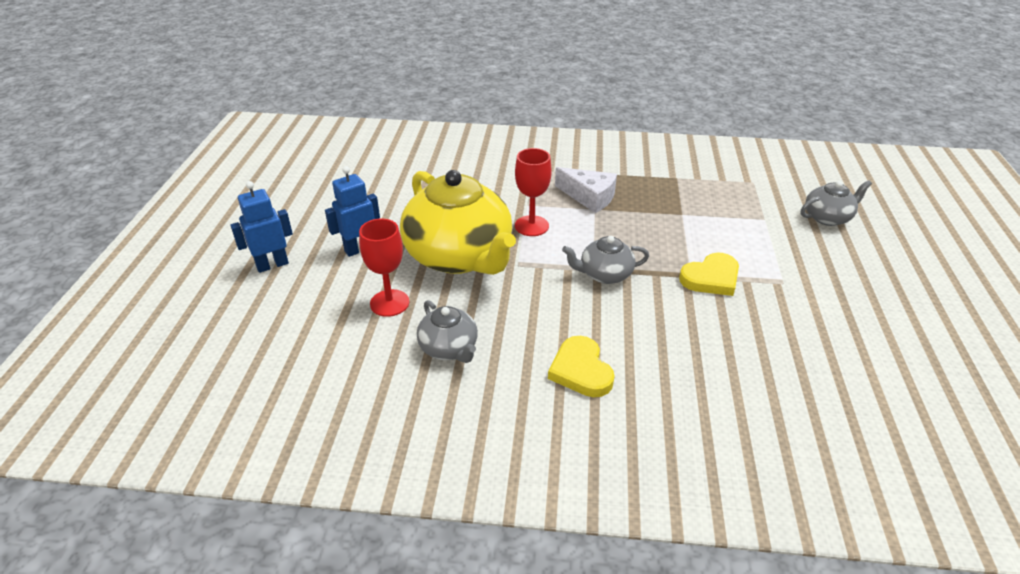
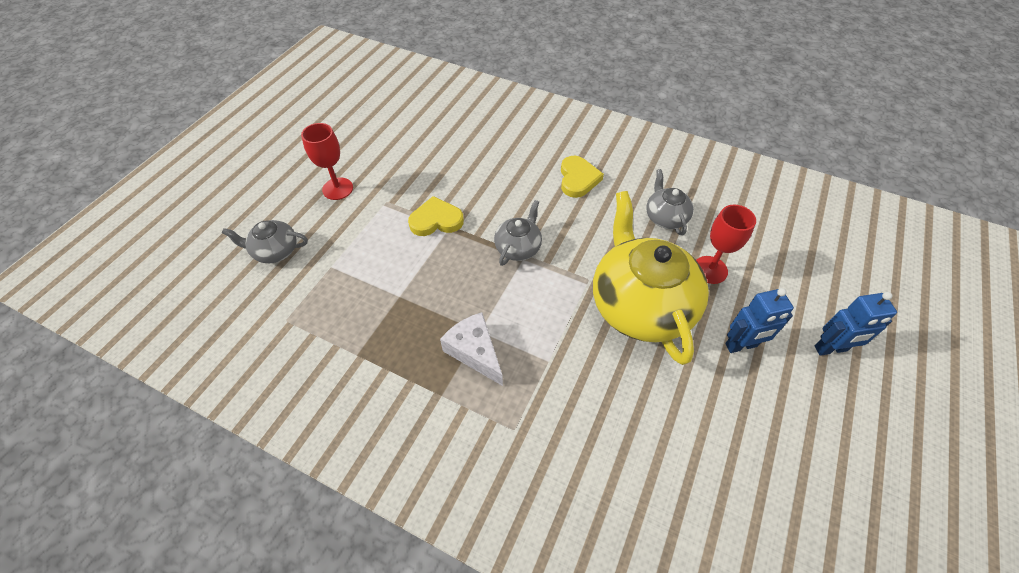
camera: 160 degrees left, 15 degrees up
(531, 226) = (556, 325): red goblet -> red goblet (337, 189)
(604, 274) = (518, 247): grey teapot -> grey teapot turned 75 degrees counterclockwise

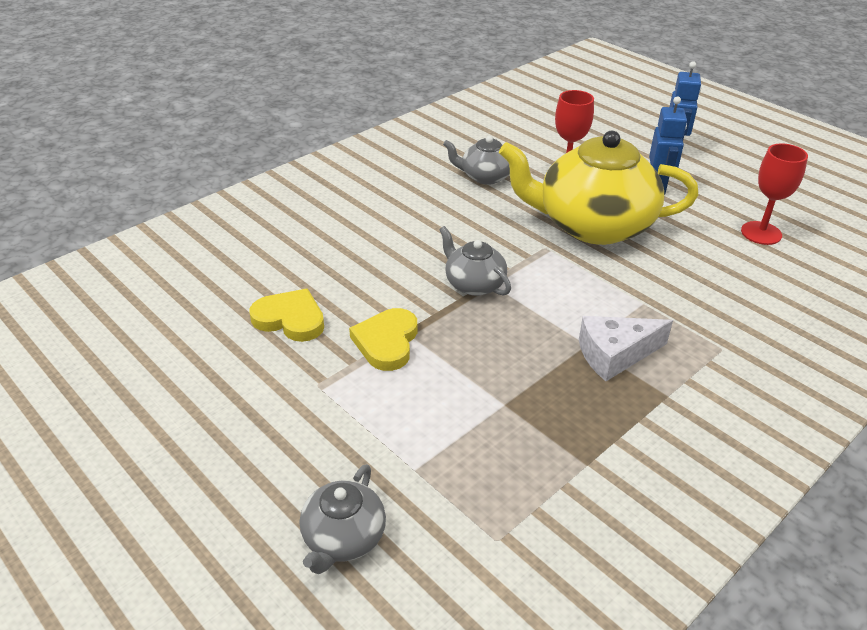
camera: 70 degrees left, 15 degrees down
(337, 189) = (249, 436): red goblet -> red goblet (761, 233)
(578, 179) = (391, 213): yellow heart -> yellow heart (290, 319)

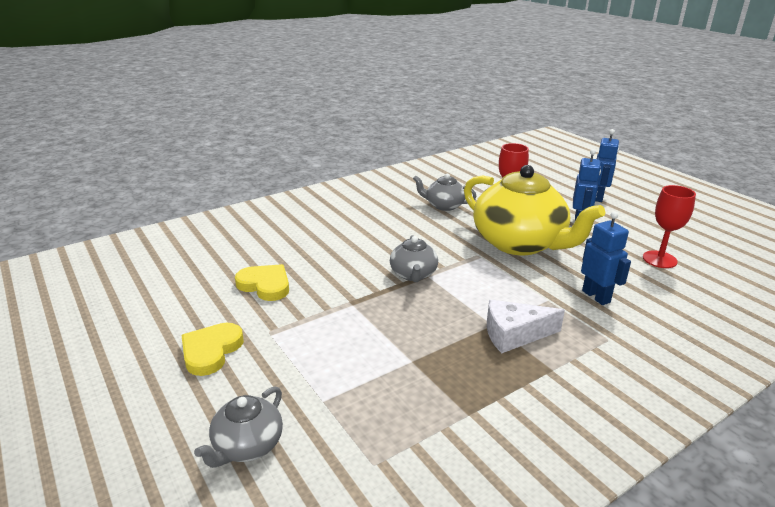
camera: 10 degrees right, 10 degrees down
(386, 342) = (332, 307): yellow heart -> yellow heart (211, 351)
(474, 284) = (413, 274): grey teapot -> grey teapot turned 150 degrees counterclockwise
(593, 225) = (519, 243): yellow teapot -> yellow teapot turned 150 degrees counterclockwise
(698, 292) = (596, 296): none -> blue robot

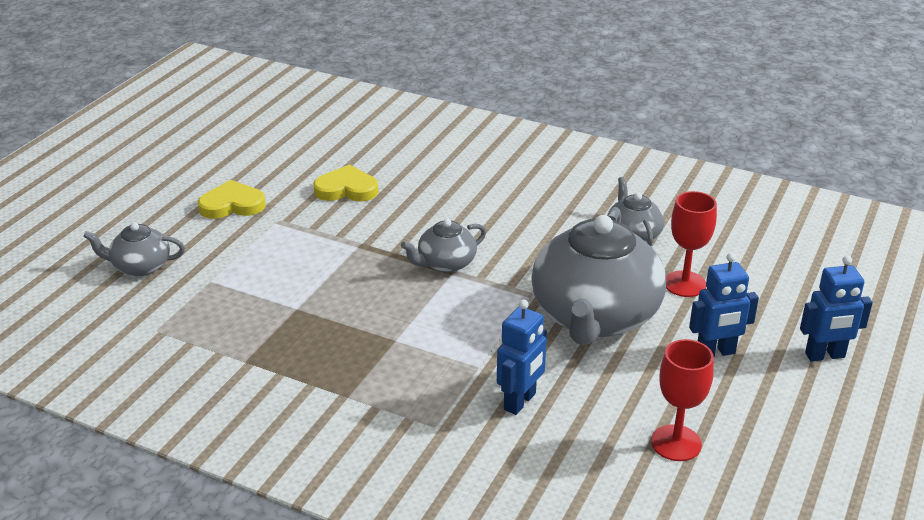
camera: 60 degrees right, 5 degrees up
(265, 285) = (346, 189): yellow heart -> yellow heart turned 90 degrees counterclockwise
(514, 334) = (389, 358): white cheese -> none
(519, 243) = (595, 316): yellow teapot -> grey teapot

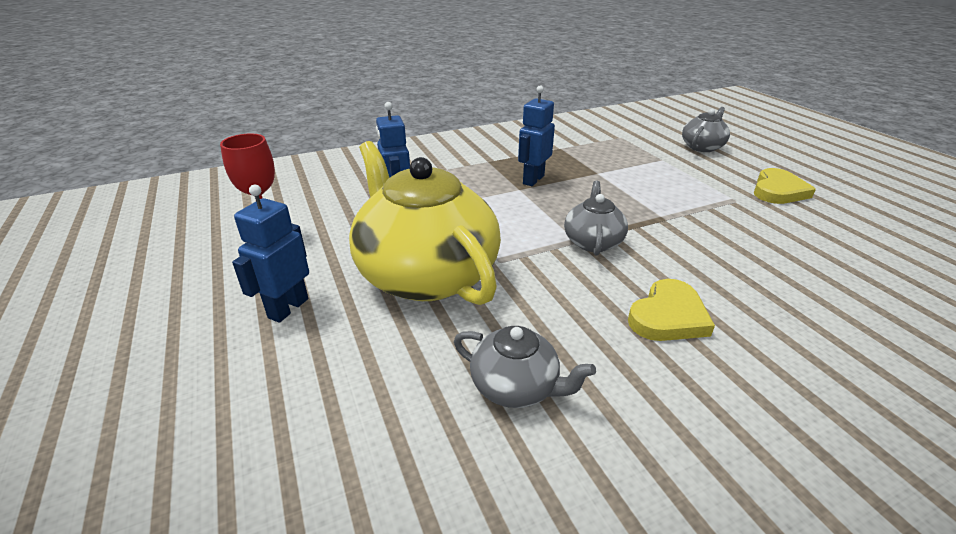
camera: 130 degrees right, 0 degrees up
(346, 189) = (779, 245): yellow heart -> yellow heart (668, 316)
(595, 316) = (426, 274): grey teapot -> yellow teapot
(684, 284) = (386, 360): red goblet -> none
(825, 356) = (160, 376): blue robot -> blue robot (533, 180)

